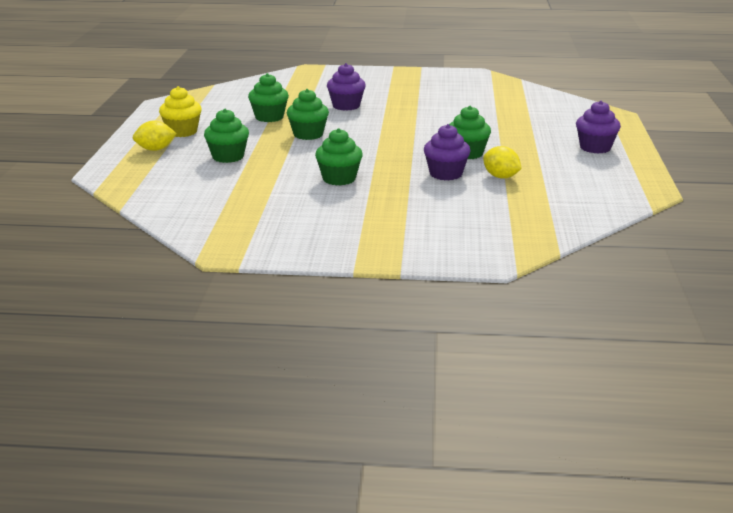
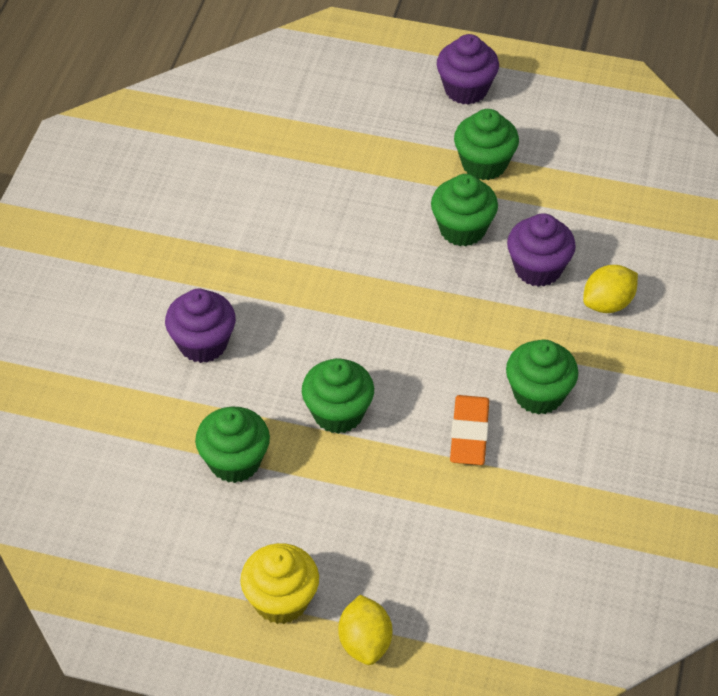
camera: 80 degrees left, 25 degrees up
(228, 157) = (421, 533): green cupcake -> green cupcake (484, 164)
(302, 164) = (469, 434): none -> orange eraser
(501, 177) = (557, 212): yellow lemon -> yellow lemon (608, 303)

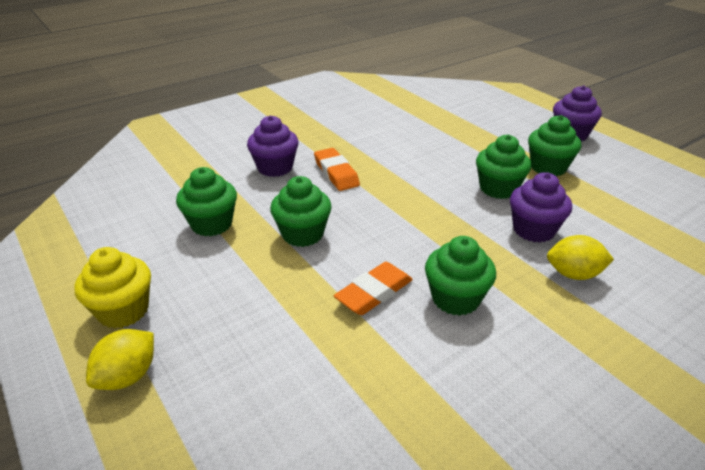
camera: 40 degrees right, 15 degrees down
(279, 309) = (336, 173): none -> orange eraser

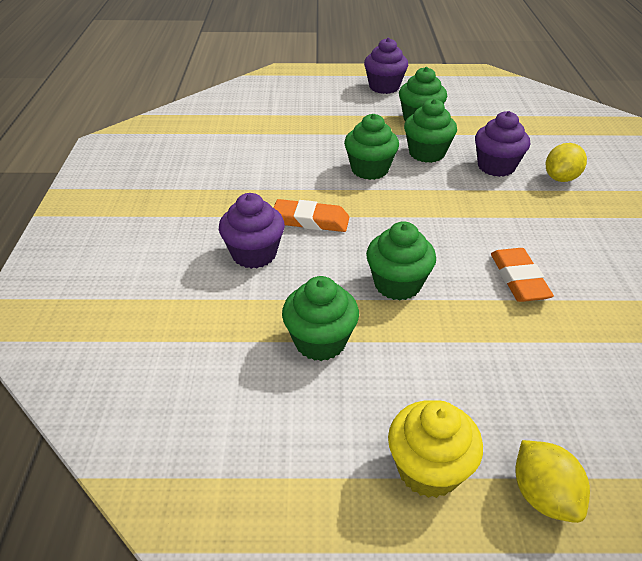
camera: 55 degrees left, 5 degrees up
(455, 298) = (554, 241): green cupcake -> green cupcake (369, 169)

